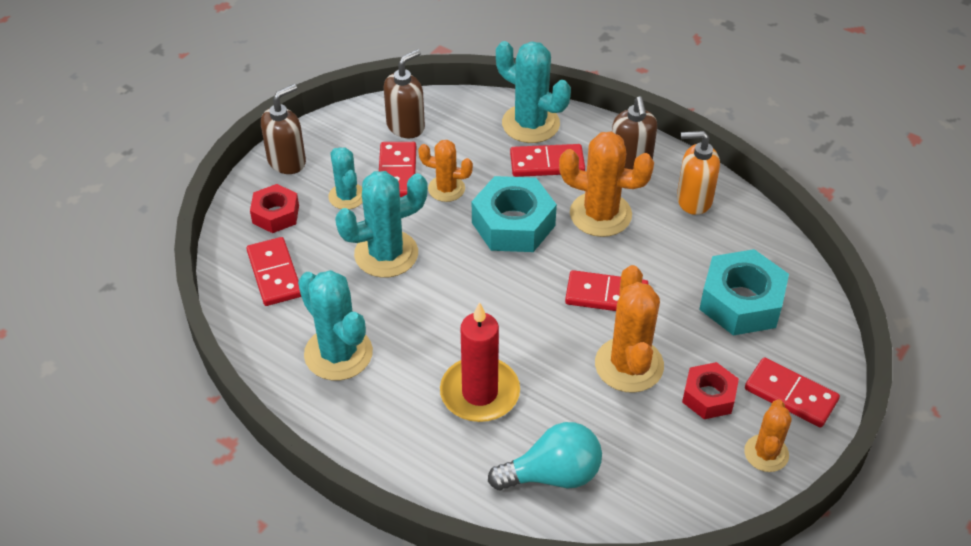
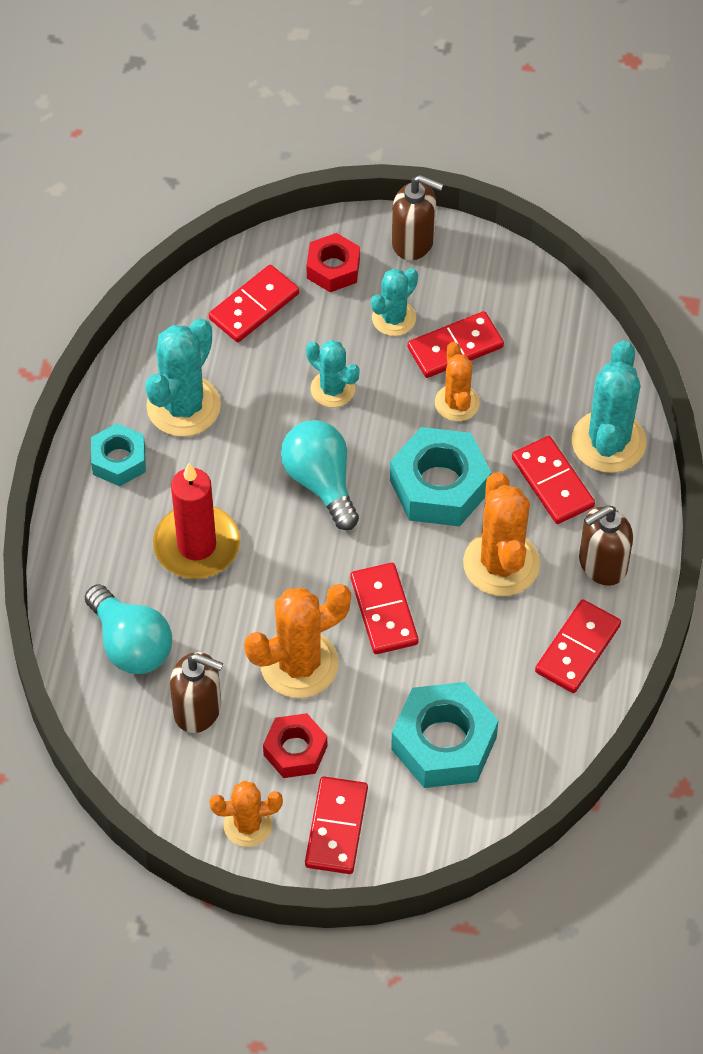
camera: 65 degrees right, 10 degrees up
(362, 417) = (119, 460): none -> turquoise nut
(386, 254) = (332, 389): turquoise cactus -> turquoise cactus, size x0.61
(406, 126) = (531, 324): brown soap dispenser -> brown soap dispenser (198, 710)
(467, 291) = (321, 482): none -> turquoise light bulb
(693, 200) = (577, 648): orange soap dispenser -> red domino

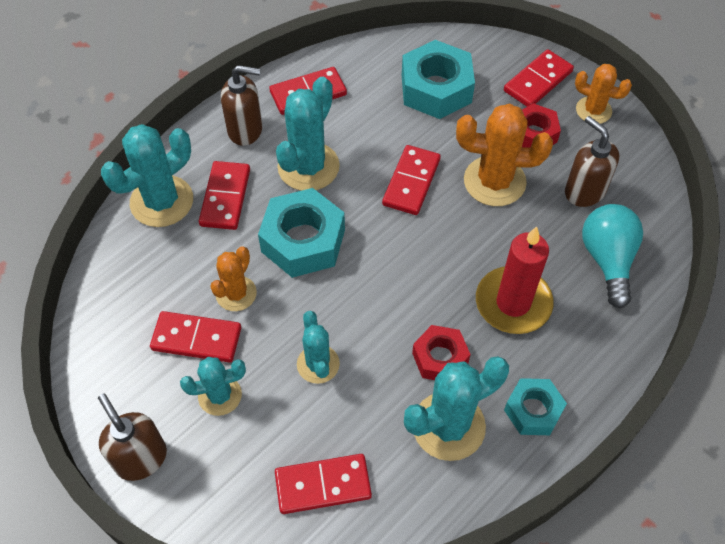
camera: 145 degrees left, 0 degrees up
(321, 482) = (385, 295): turquoise light bulb -> none
(333, 268) = (228, 477): red nut -> red nut (440, 358)
(501, 563) = (308, 167): orange cactus -> turquoise cactus

